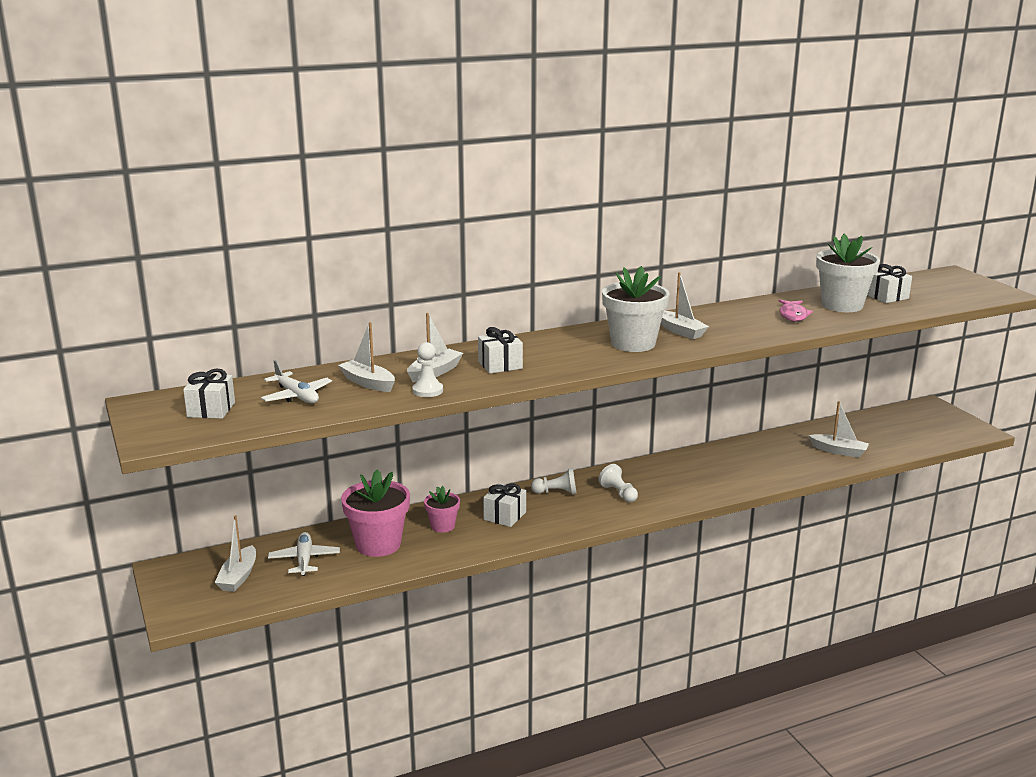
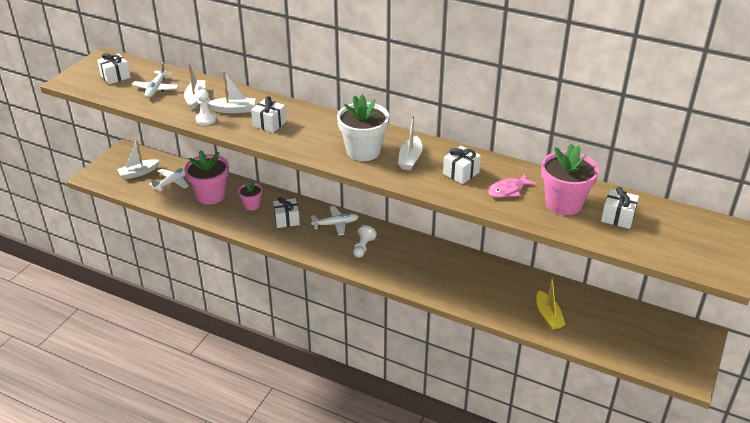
camera: 50 degrees right, 15 degrees up
(556, 492) = (335, 224): white pawn -> white plane
(737, 321) = (461, 173): none -> white gift
(839, 451) = (548, 316): white boat -> yellow boat
(842, 305) = (563, 203): white flower pot -> pink flower pot

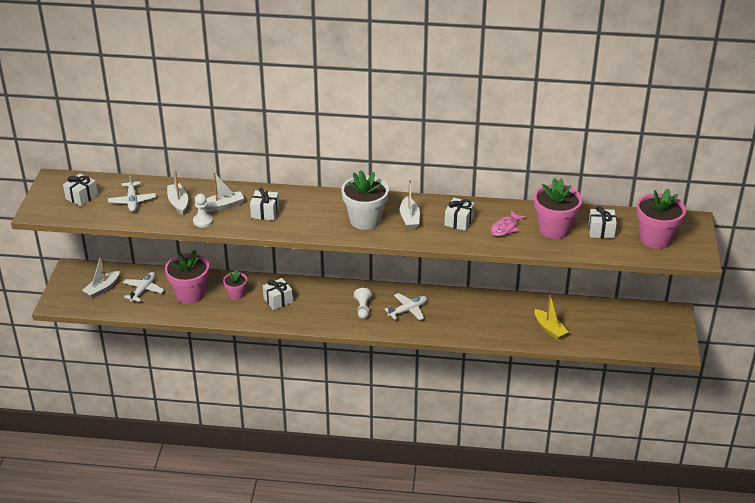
camera: 20 degrees left, 0 degrees up
(335, 224) = (326, 293): white plane -> white plane (408, 310)
(681, 240) = (655, 238): none -> pink flower pot

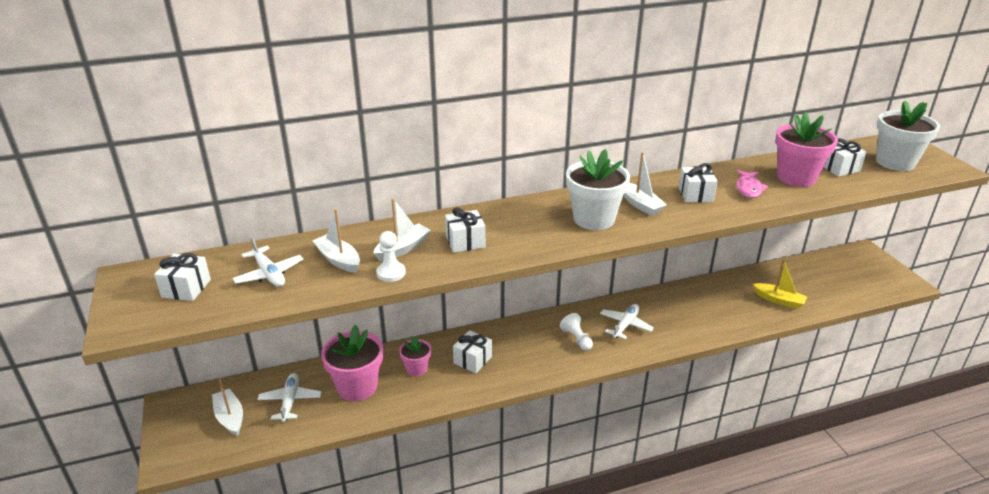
camera: 25 degrees left, 5 degrees down
(102, 289) = (230, 417): white boat -> white boat turned 135 degrees clockwise
(655, 238) = (895, 162): pink flower pot -> white flower pot

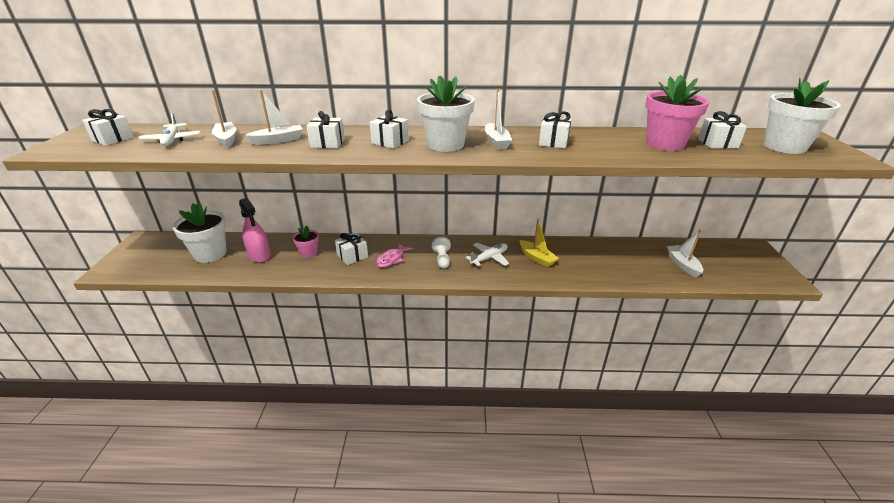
camera: 20 degrees right, 0 degrees up
(230, 417) = (166, 255): white boat -> white boat (683, 265)
(290, 401) = (210, 254): white plane -> white flower pot
(357, 387) = (259, 255): pink flower pot -> pink spray bottle
(391, 273) = (250, 151): white pawn -> none
(532, 226) = (390, 142): none -> white gift
(749, 188) = (609, 145): pink fish -> pink fish (391, 259)
(779, 300) = (641, 267): yellow boat -> yellow boat (537, 258)

